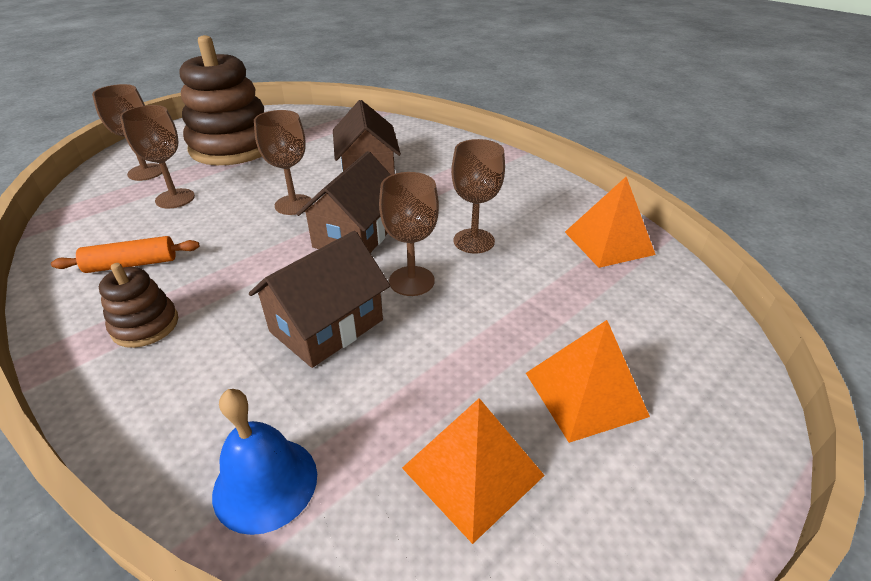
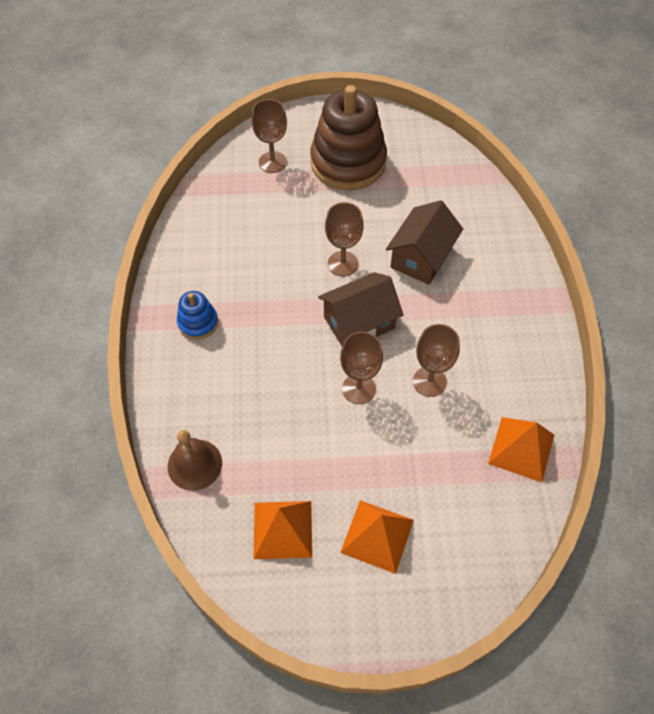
camera: 40 degrees right, 20 degrees up
(132, 264) = (216, 263): orange rolling pin -> none
(145, 325) = (198, 322): brown stacking toy -> blue stacking toy
(175, 198) = (274, 207): brown goblet -> none
(265, 483) = (194, 464): blue bell -> brown bell
(326, 326) = (285, 389): brown house -> none

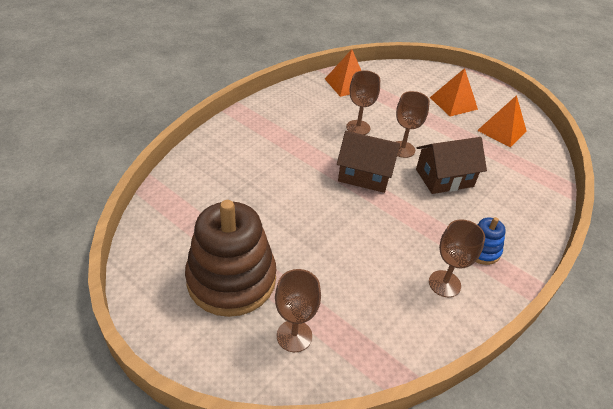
camera: 140 degrees left, 15 degrees down
(194, 464) = (536, 180): brown bell -> none
(343, 263) = (334, 211): brown goblet -> brown goblet (444, 283)
(421, 257) = (277, 178): brown house -> brown house (444, 178)

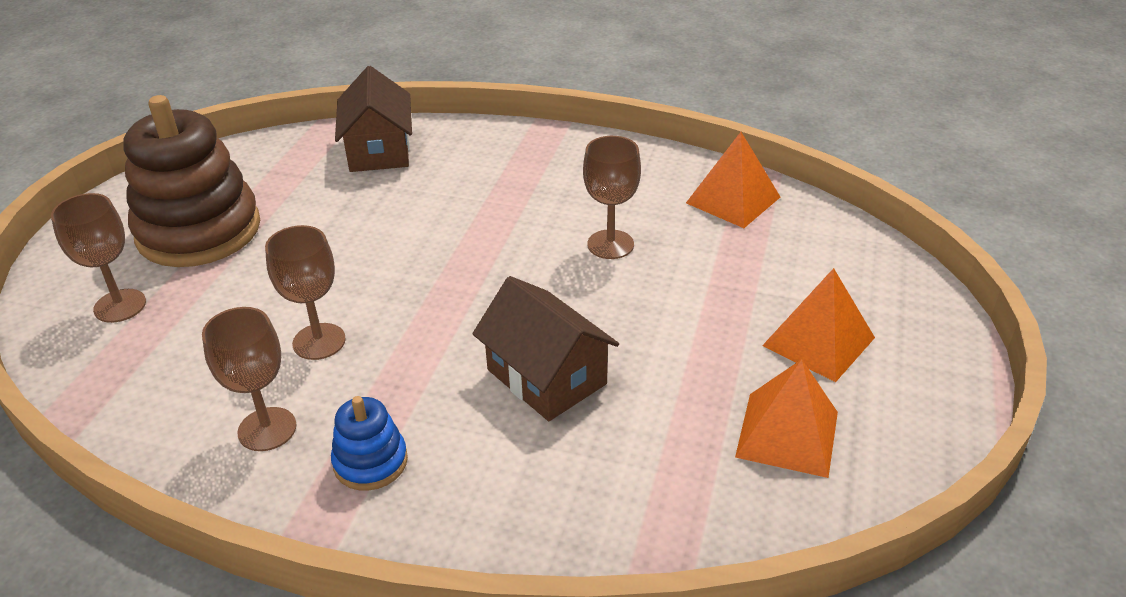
camera: 70 degrees right, 5 degrees down
(365, 175) = (484, 283): brown house -> brown house (379, 150)
(402, 149) = (591, 308): brown goblet -> brown goblet (319, 341)

